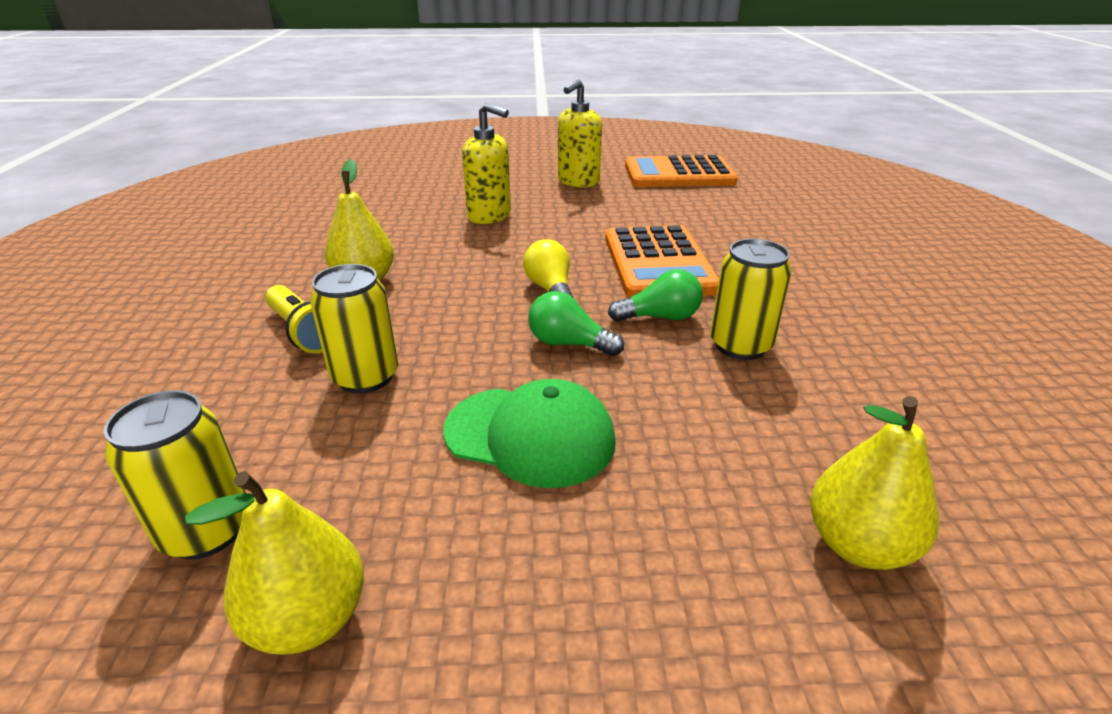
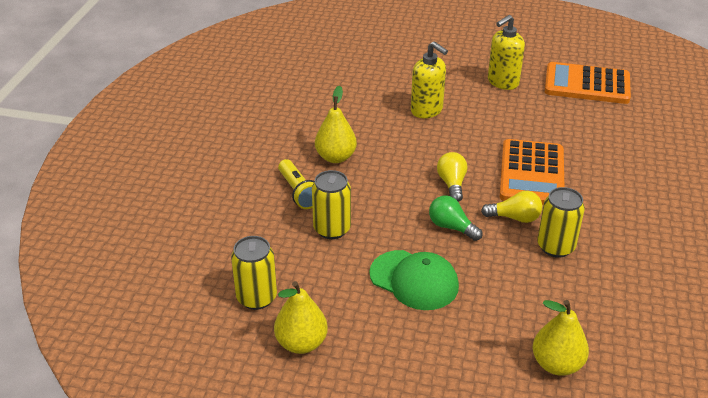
camera: 15 degrees right, 5 degrees up
(660, 317) = (515, 218): green light bulb -> yellow light bulb

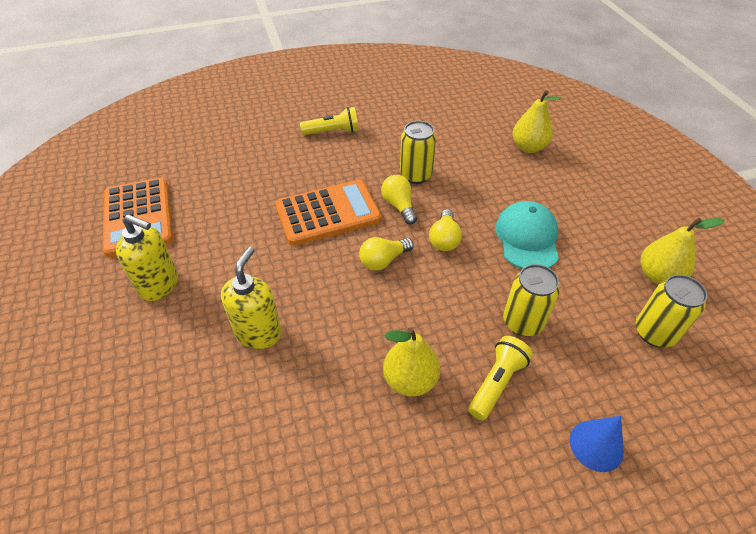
camera: 120 degrees left, 10 degrees up
(219, 213) = (596, 445): none -> blue cone
(414, 280) = (527, 238): green cap -> turquoise cap
(451, 227) = (444, 239): green light bulb -> yellow light bulb
(667, 217) = (333, 131): none -> yellow flashlight

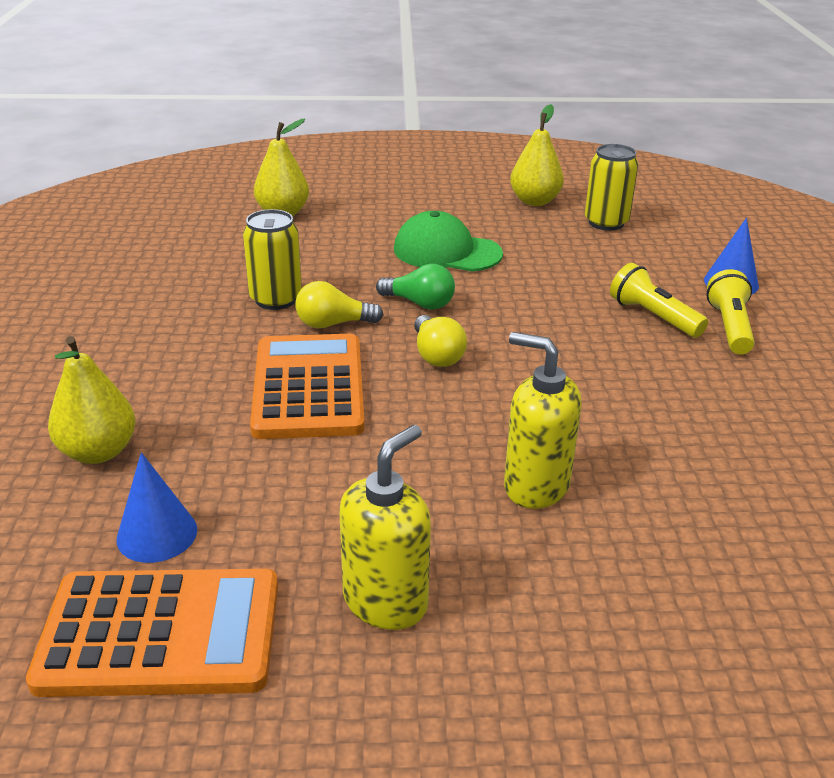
camera: 75 degrees left, 15 degrees down
(199, 196) = (157, 534): none -> blue cone
(333, 131) = (98, 353): yellow flashlight -> yellow flashlight (729, 327)
(410, 380) = (641, 370): yellow pear -> yellow pear (98, 452)
(444, 239) = (420, 303): yellow light bulb -> green light bulb
(522, 322) = (574, 283): yellow can -> none
(527, 238) = (447, 252): turquoise cap -> green cap

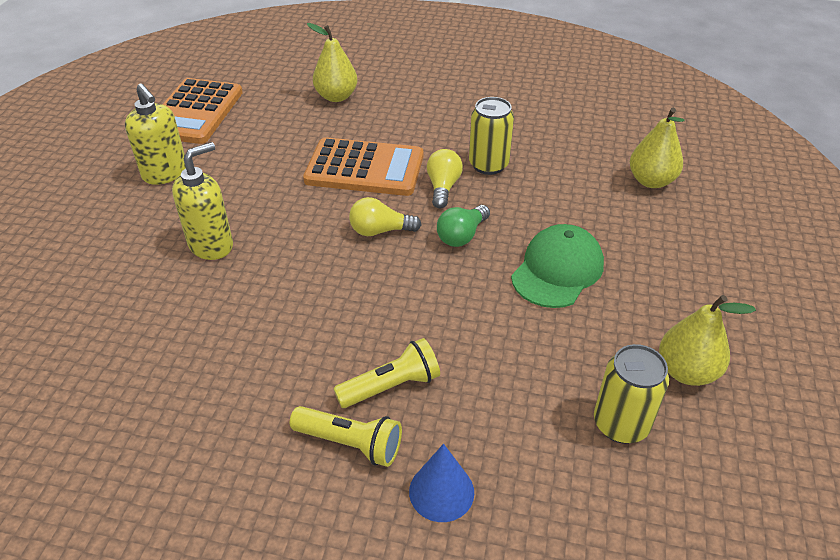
camera: 105 degrees right, 10 degrees up
(157, 534) = (260, 112): blue cone -> none

